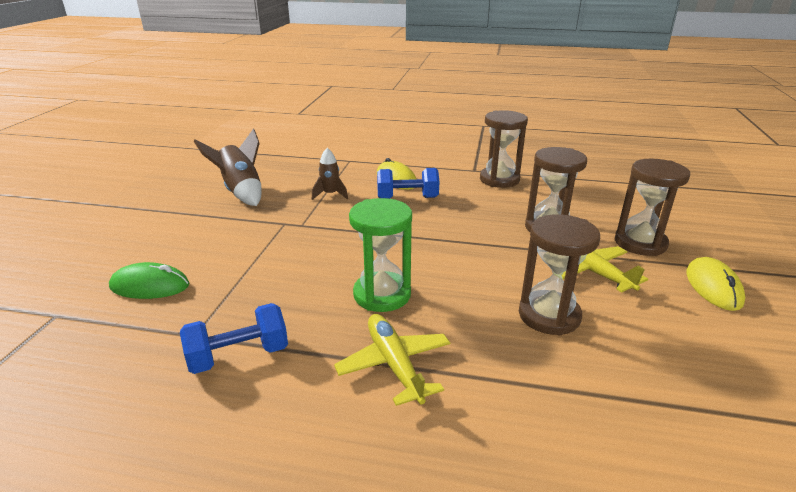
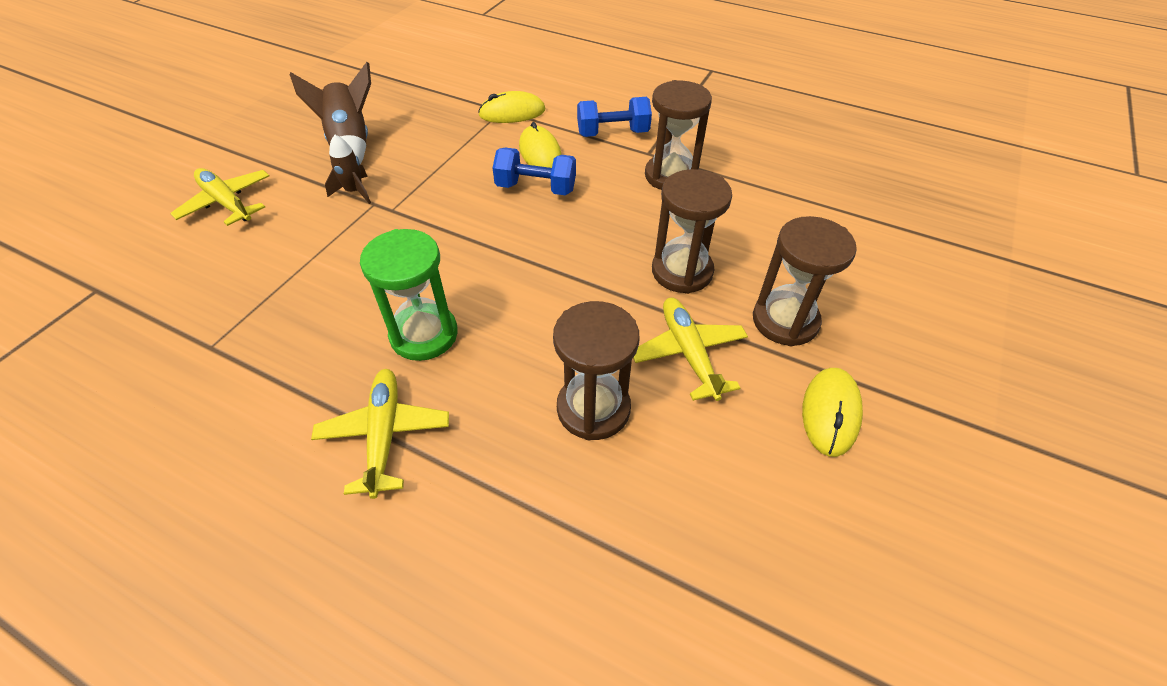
camera: 15 degrees right, 20 degrees up
(150, 286) = (196, 270): green mouse -> none
(153, 240) = (227, 203): none -> yellow plane
(239, 356) = (239, 385): blue dumbbell -> blue dumbbell (613, 133)
(330, 194) = (448, 166): brown rocket -> brown rocket (354, 192)
(358, 161) = (512, 113): none -> yellow mouse

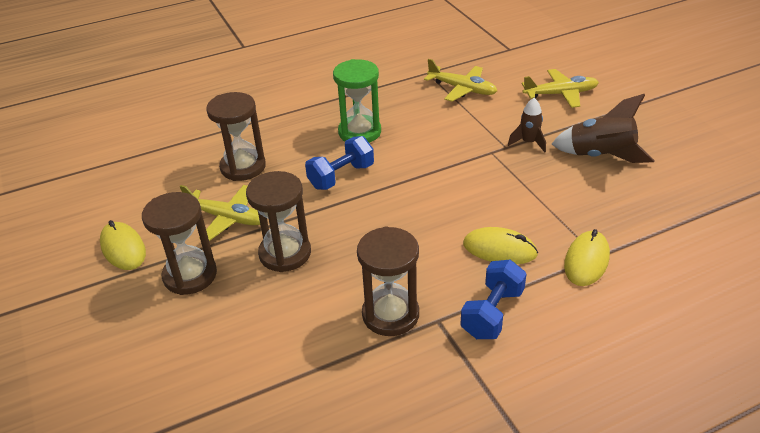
camera: 130 degrees right, 10 degrees down
(384, 435) = (311, 105): yellow plane -> yellow plane (462, 89)
(536, 188) = (451, 226): blue dumbbell -> blue dumbbell (341, 176)

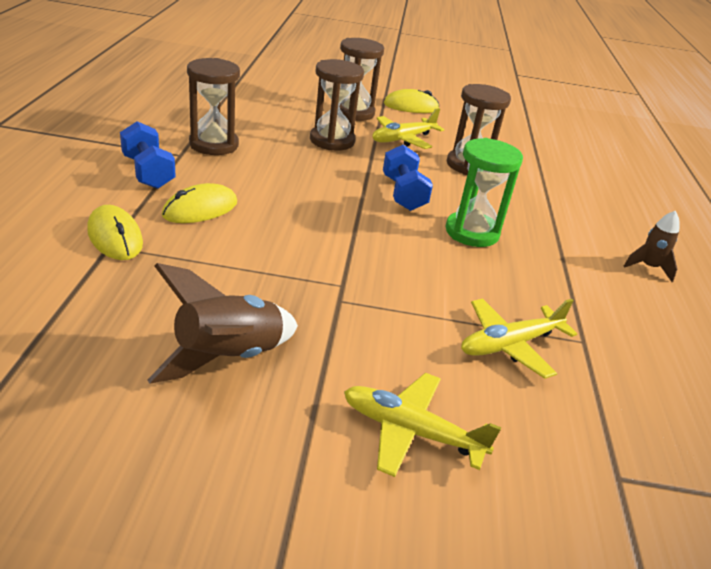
camera: 115 degrees right, 5 degrees down
(528, 142) = (327, 321): brown rocket -> brown rocket (648, 267)
(560, 94) = (411, 431): yellow plane -> yellow plane turned 90 degrees clockwise

